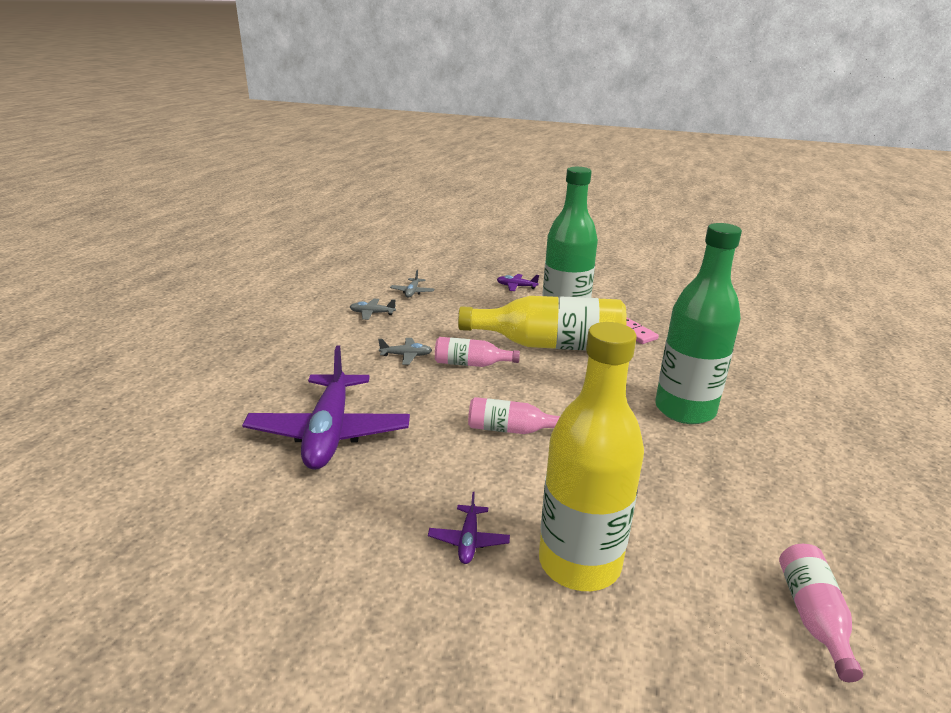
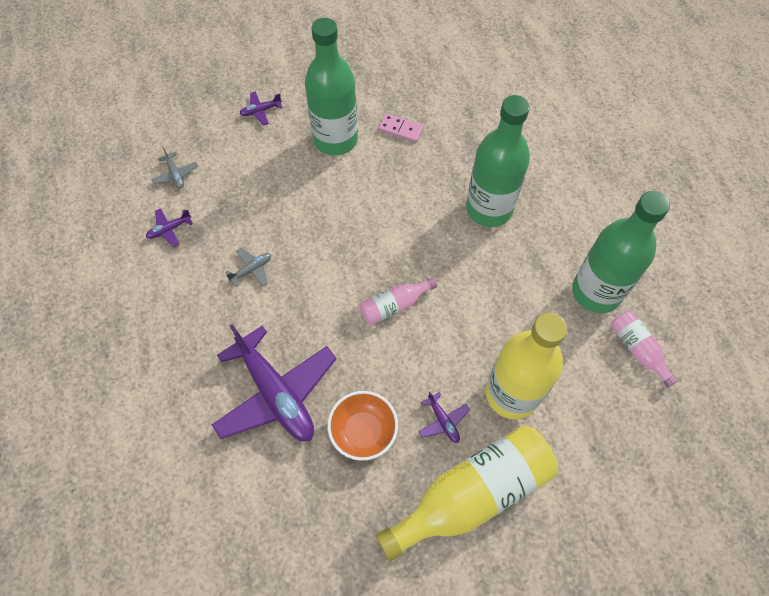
camera: 35 degrees left, 35 degrees up
(372, 313) = (169, 229): grey plane -> purple plane
(374, 501) = (363, 431): none -> orange bowl
(471, 364) = (310, 248): pink bottle -> none
(550, 345) = (350, 185): yellow bottle -> yellow bottle (472, 494)
(781, 529) = (596, 292): none -> green bottle

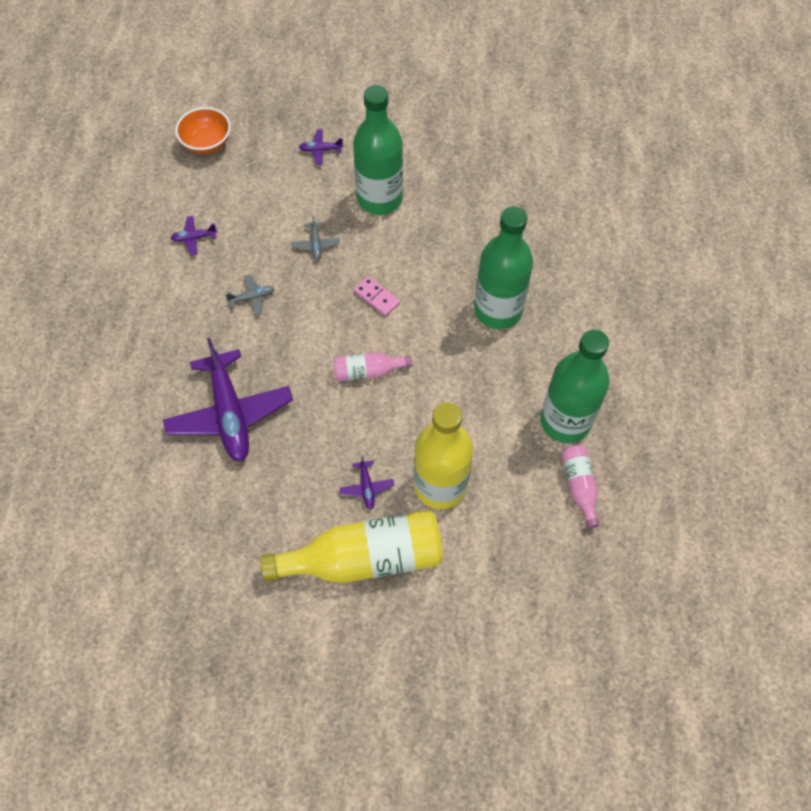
camera: 20 degrees right, 0 degrees up
(175, 174) = (218, 188): grey plane -> grey plane (316, 244)
(363, 431) = (292, 472): orange bowl -> orange bowl (207, 143)
(401, 129) = (447, 207): pink domino -> pink domino (377, 297)

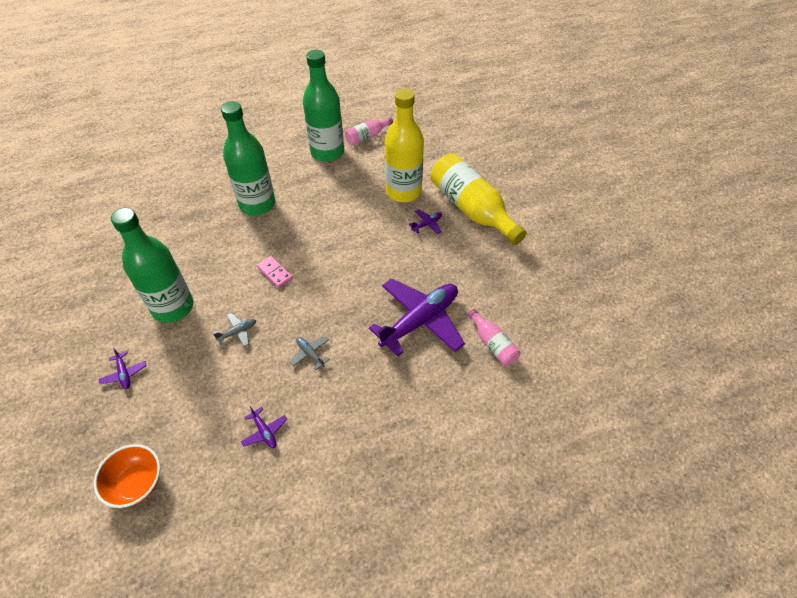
camera: 115 degrees left, 10 degrees down
(368, 371) = (341, 255): pink bottle -> pink bottle (493, 344)
(377, 297) = (275, 273): pink domino -> pink domino turned 60 degrees counterclockwise

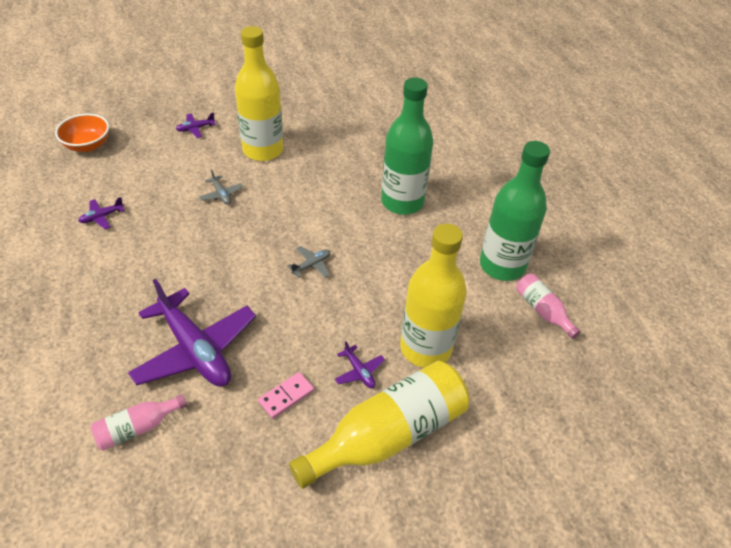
camera: 90 degrees right, 5 degrees down
(173, 307) = (263, 150): green bottle -> yellow bottle
(275, 273) = (294, 219): pink domino -> pink domino (286, 396)
(310, 354) = (178, 248): grey plane -> grey plane (311, 265)

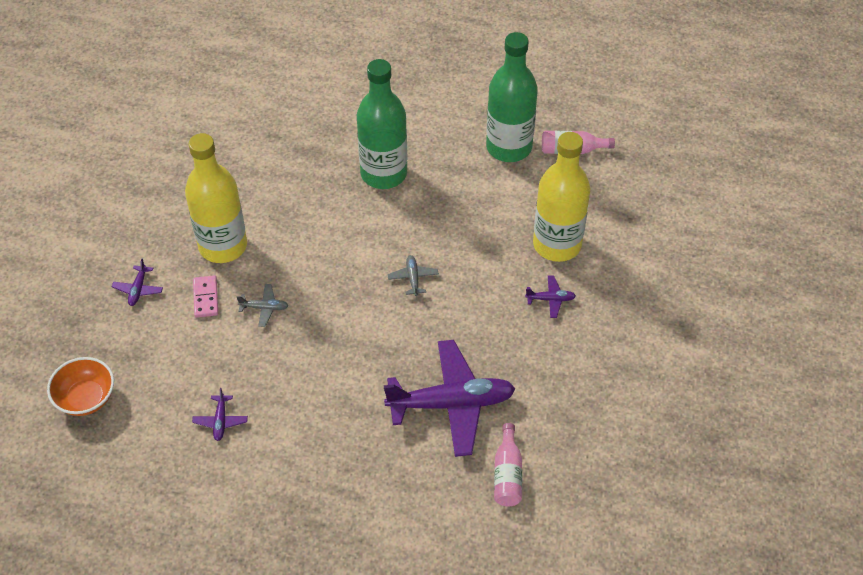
camera: 55 degrees left, 5 degrees up
(286, 396) = (542, 359): pink domino -> pink domino (205, 298)
(388, 435) = (619, 310): yellow bottle -> none

